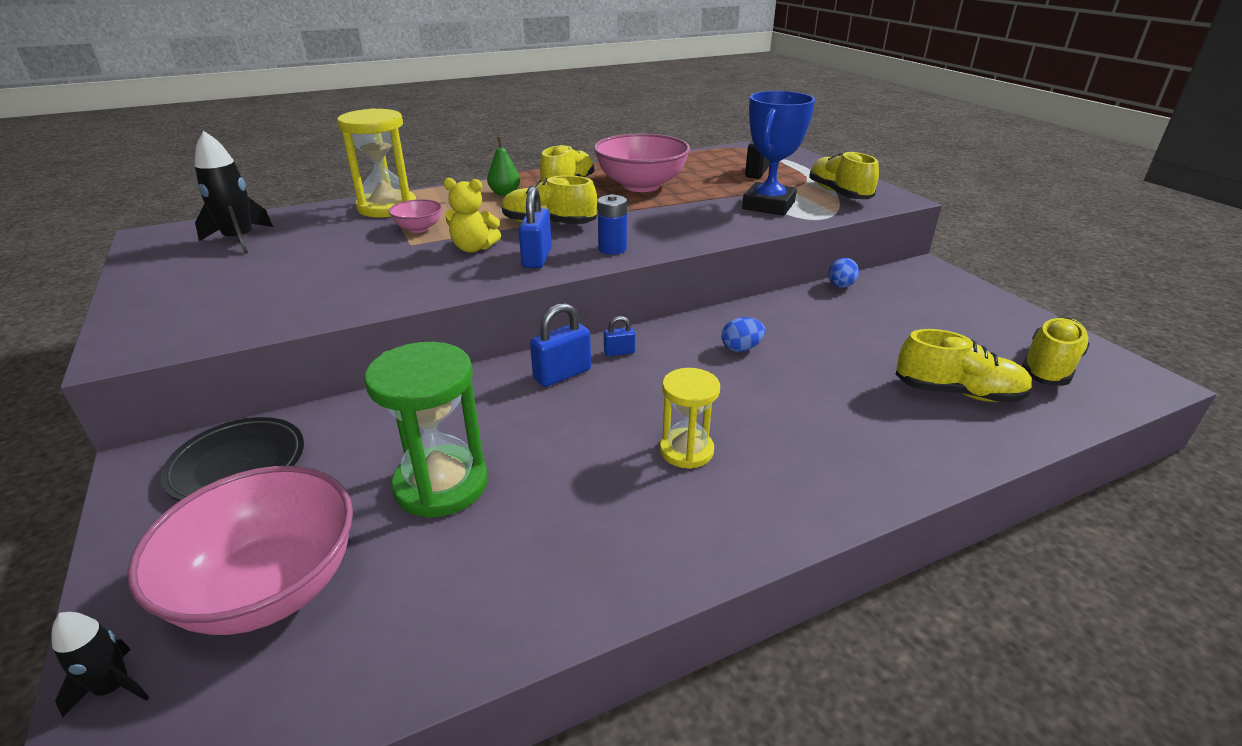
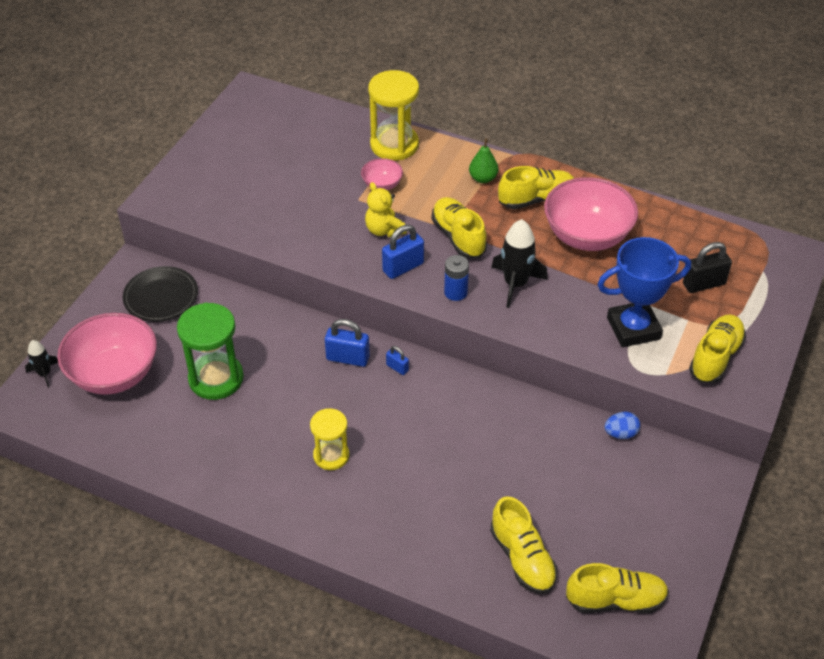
camera: 50 degrees right, 15 degrees up
(239, 240) = (284, 128): black rocket -> black rocket (515, 284)
(741, 348) = (464, 423): blue egg -> none

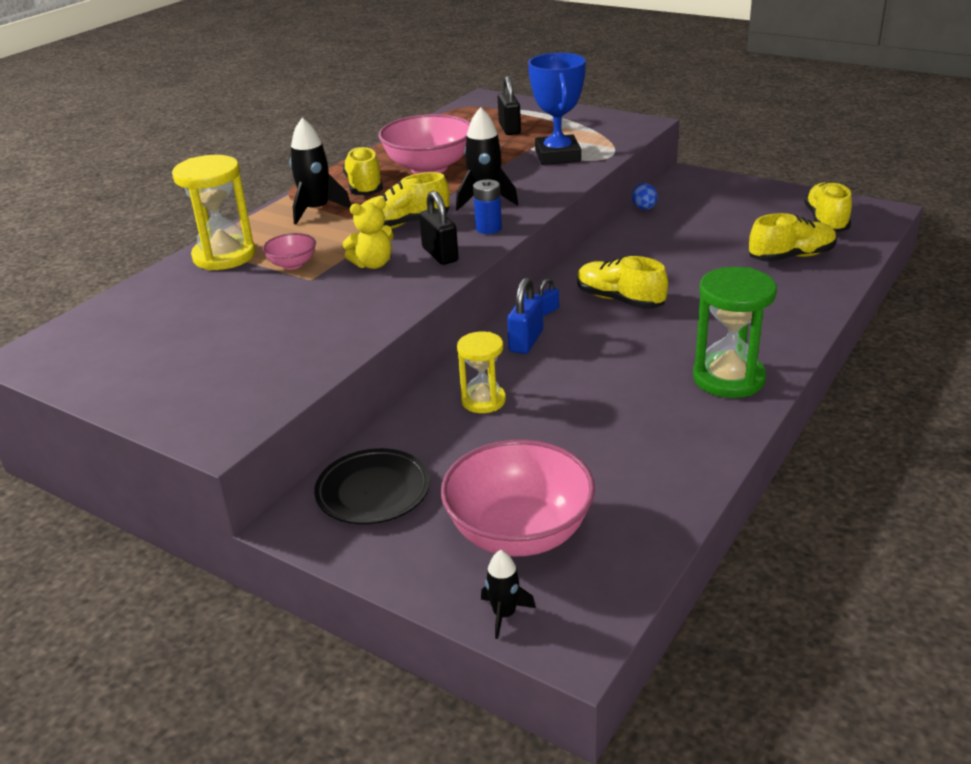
camera: 80 degrees left, 15 degrees down
(216, 378) = (543, 437): green hourglass -> green hourglass (728, 378)
(331, 455) = (672, 353): yellow hourglass -> yellow hourglass (483, 400)
(403, 267) = (440, 254): blue padlock -> black padlock
(483, 178) = (316, 210): green pear -> black rocket
(715, 357) = (597, 130): yellow shoe -> yellow shoe (620, 300)

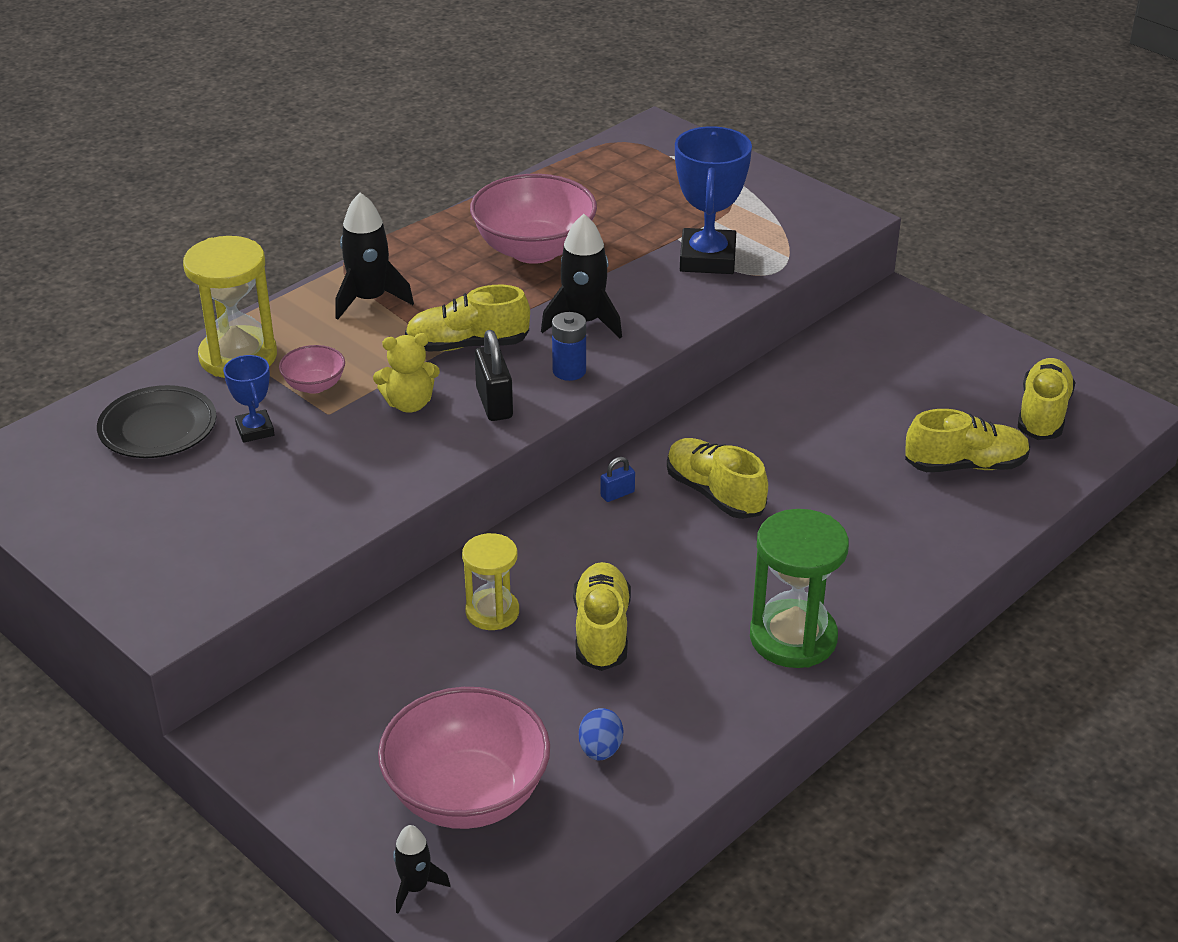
camera: 10 degrees right, 5 degrees up
(254, 297) = (255, 430): none -> blue trophy
(364, 186) = (441, 269): yellow shoe -> yellow shoe (601, 631)
(373, 491) = (328, 710): black plate -> black plate (158, 428)
(509, 129) = (665, 196): black padlock -> none
(526, 341) = (575, 535): blue padlock -> none
(644, 208) = (812, 347): blue egg -> blue egg (600, 750)

